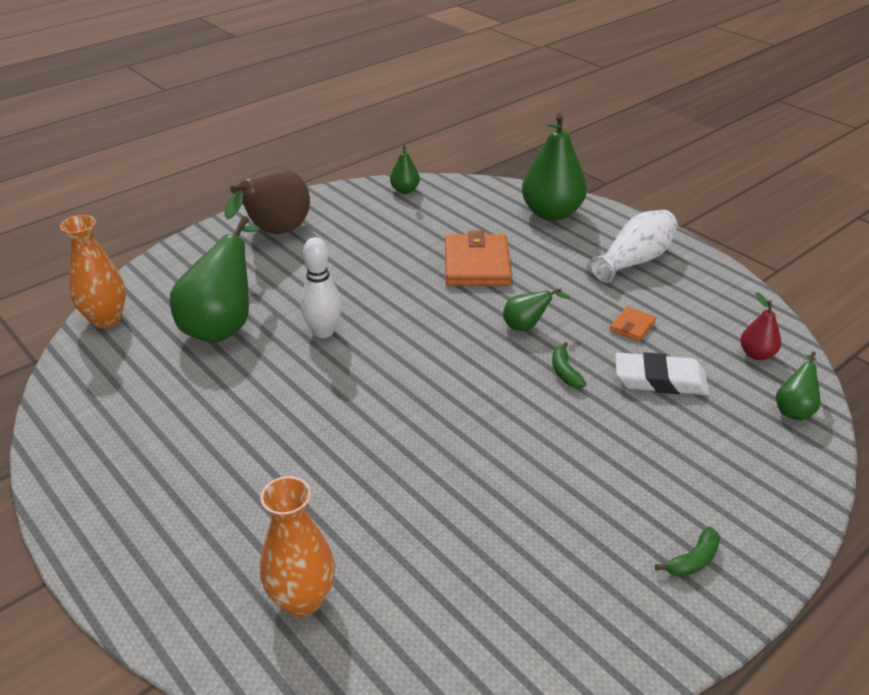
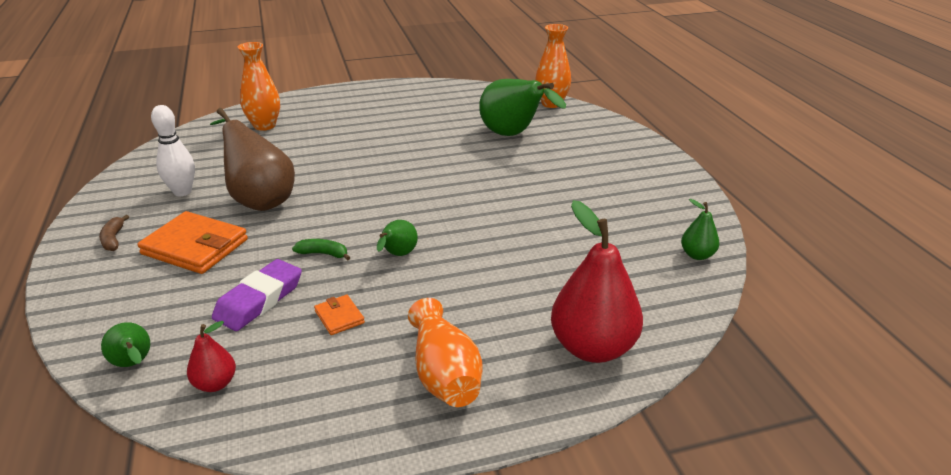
camera: 115 degrees right, 5 degrees down
(274, 233) = (636, 171): brown pear -> brown pear (259, 200)
(323, 332) = (474, 167): white bowling pin -> white bowling pin (182, 192)
(476, 265) = (515, 258): orange wallet -> orange wallet (195, 247)
(551, 213) = (592, 347): green pear -> red pear
(634, 260) = (444, 373): white vase -> orange vase
(660, 380) = (259, 300): white eraser -> purple eraser
(693, 560) = (113, 239): green banana -> brown banana

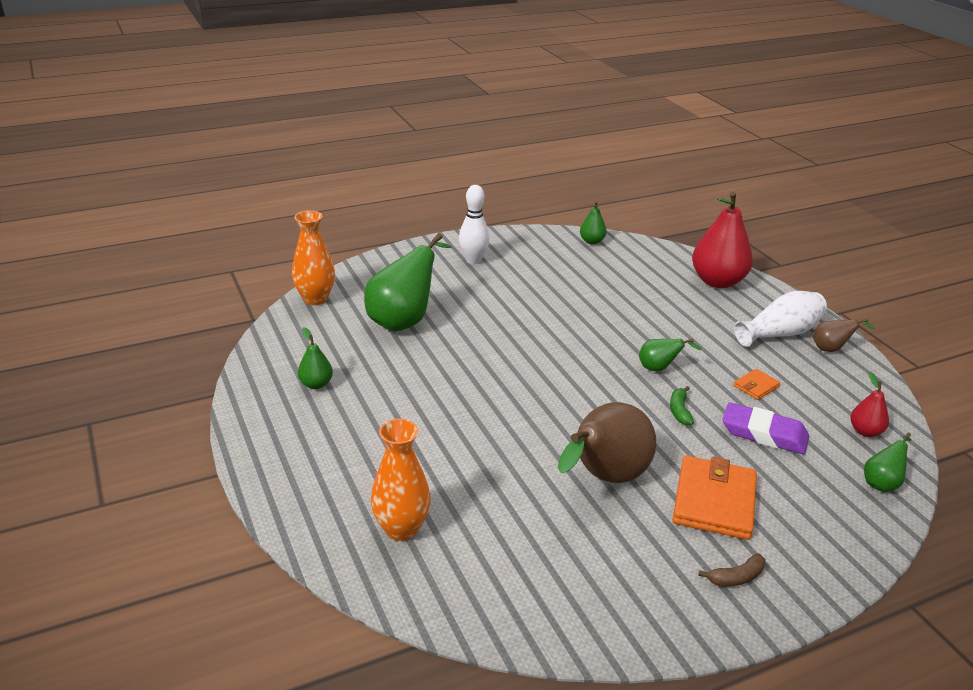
camera: 100 degrees left, 0 degrees up
(182, 192) = (612, 554): white bowling pin -> white bowling pin (473, 260)
(392, 417) = (831, 349): none -> brown pear
(430, 104) = (316, 384): none -> green pear
(444, 373) = (780, 333): orange vase -> white vase

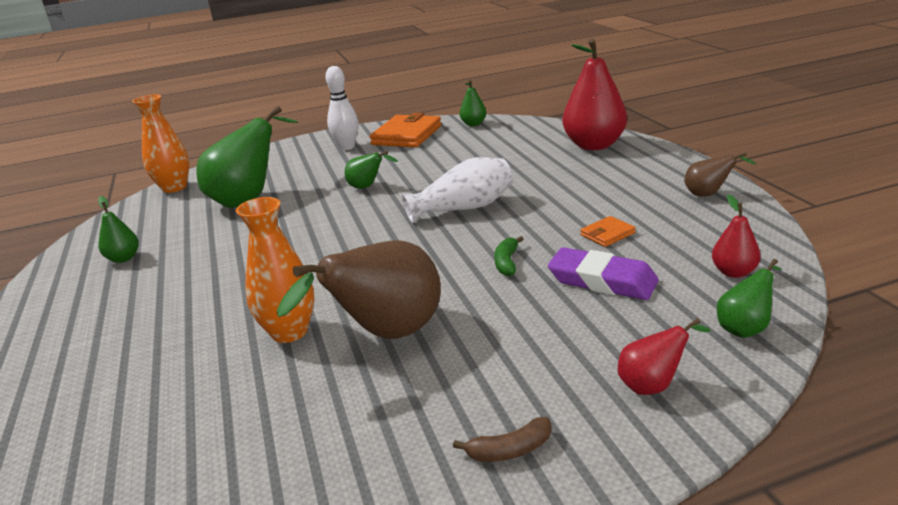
camera: 10 degrees right, 5 degrees down
(401, 529) = (116, 399): orange vase -> orange vase (289, 332)
(659, 368) = (499, 224): green pear -> green pear (367, 187)
(714, 501) = (513, 357): orange wallet -> orange wallet (407, 135)
(780, 333) = (651, 184): white vase -> white vase (464, 208)
(824, 528) = (653, 385): none -> red pear

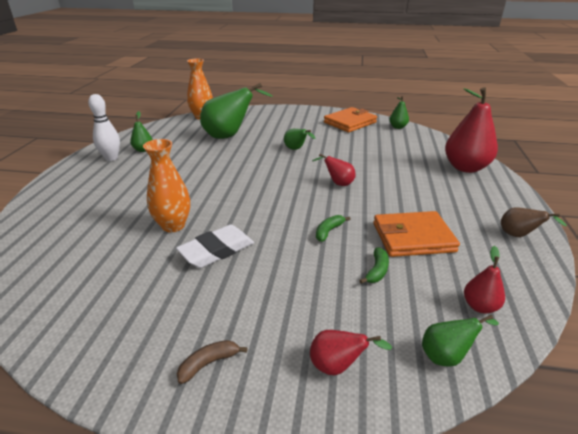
camera: 25 degrees right, 5 degrees up
(347, 147) = (309, 120): white bowling pin -> white bowling pin (111, 158)
(386, 335) = (217, 250): brown pear -> white eraser
(464, 208) = (338, 183): white vase -> red pear
(510, 450) = (209, 363): brown banana -> brown banana turned 135 degrees clockwise
(602, 281) = (377, 271): purple eraser -> green banana
(607, 234) = (413, 237): orange wallet -> orange wallet, size x2.10

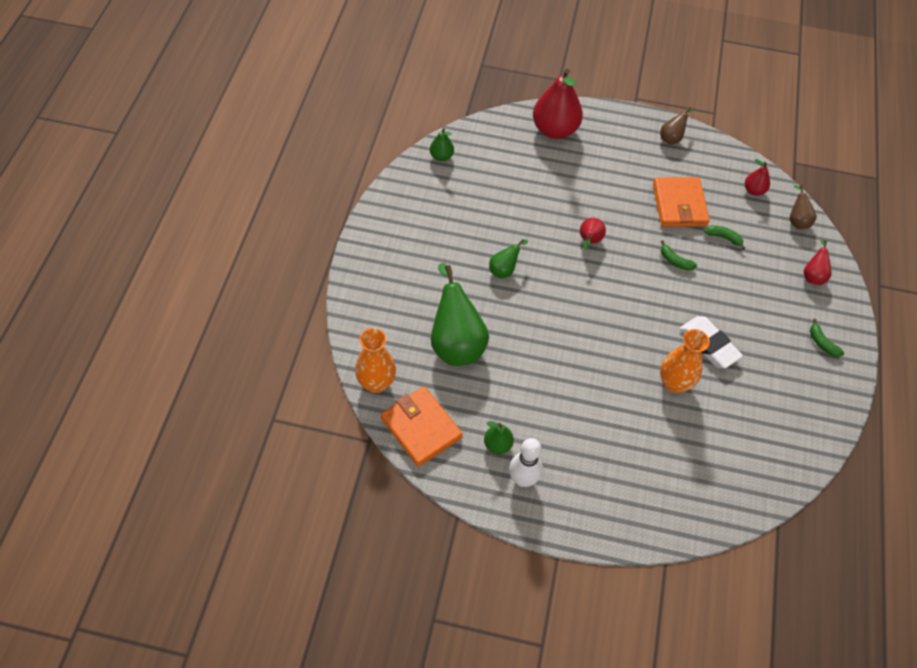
camera: 90 degrees left, 25 degrees up
(209, 363) = (822, 343): brown banana -> green banana
(350, 122) = (420, 202): orange wallet -> orange wallet (421, 428)
(446, 356) = (797, 221): green pear -> brown pear

